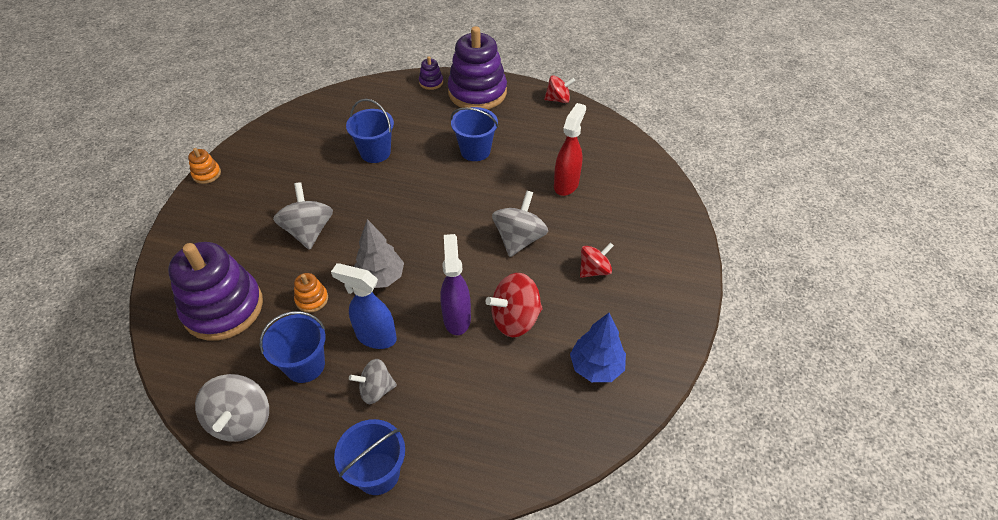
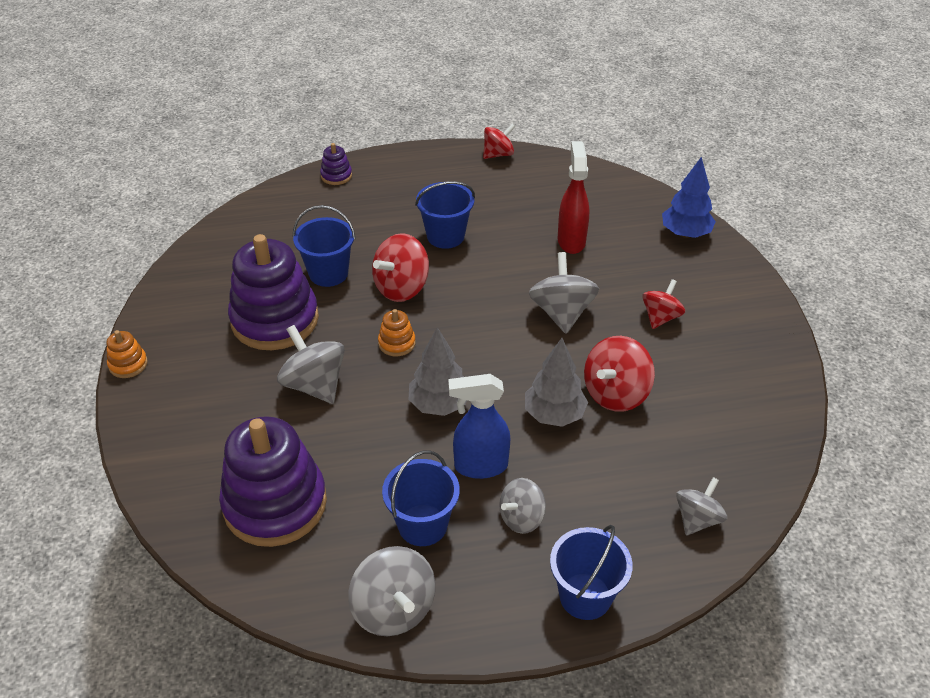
camera: 25 degrees left, 5 degrees down
(312, 299) = (376, 455): orange stacking toy -> orange stacking toy (397, 343)
(417, 180) = (402, 288): none -> red spinning top
(457, 318) = (554, 414): purple spray bottle -> grey tree
(477, 92) = (400, 172): purple stacking toy -> purple stacking toy (275, 320)
(506, 449) = (697, 519): none -> grey spinning top
(596, 367) = (727, 409): blue tree -> blue tree (685, 233)

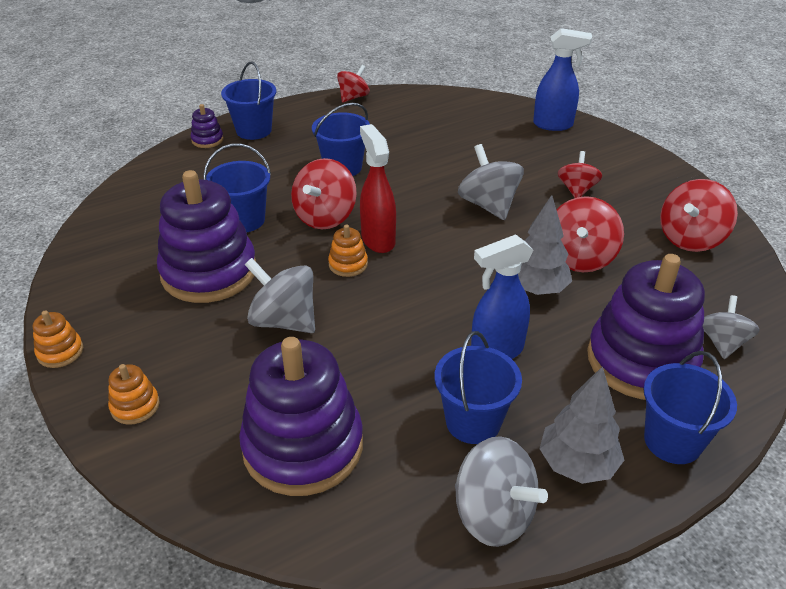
camera: 20 degrees left, 5 degrees down
(164, 429) = (135, 406): none -> orange stacking toy
(383, 174) = (254, 130): none -> blue bucket
(439, 404) = (422, 307): grey tree -> grey tree (577, 464)
(521, 518) = (565, 387): grey spinning top -> none
(571, 241) = (460, 149): red spray bottle -> red spray bottle (378, 240)
(607, 514) = (641, 361): none -> purple stacking toy
(685, 233) = (553, 125): blue tree -> blue spray bottle
(742, 402) = (690, 239): none -> red spinning top

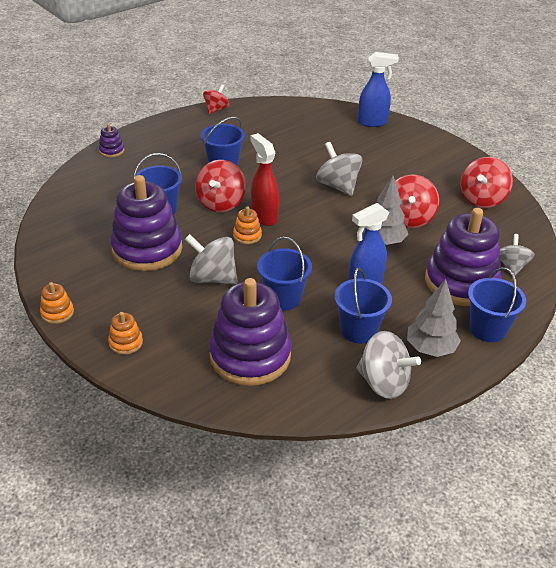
camera: 10 degrees left, 0 degrees up
(254, 130) = (146, 141): blue bucket -> blue bucket (283, 298)
(576, 190) = (398, 170): red spinning top -> none

